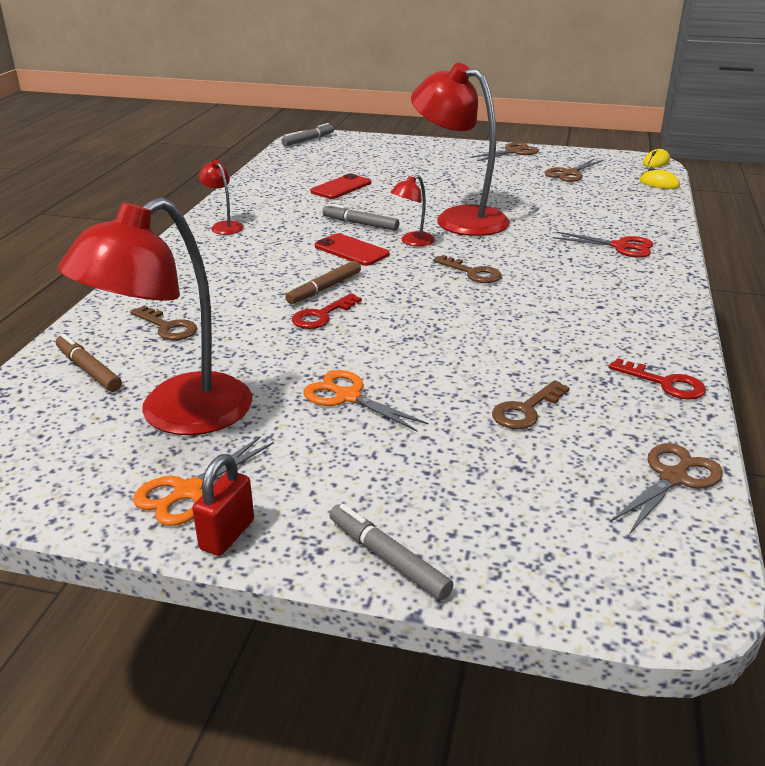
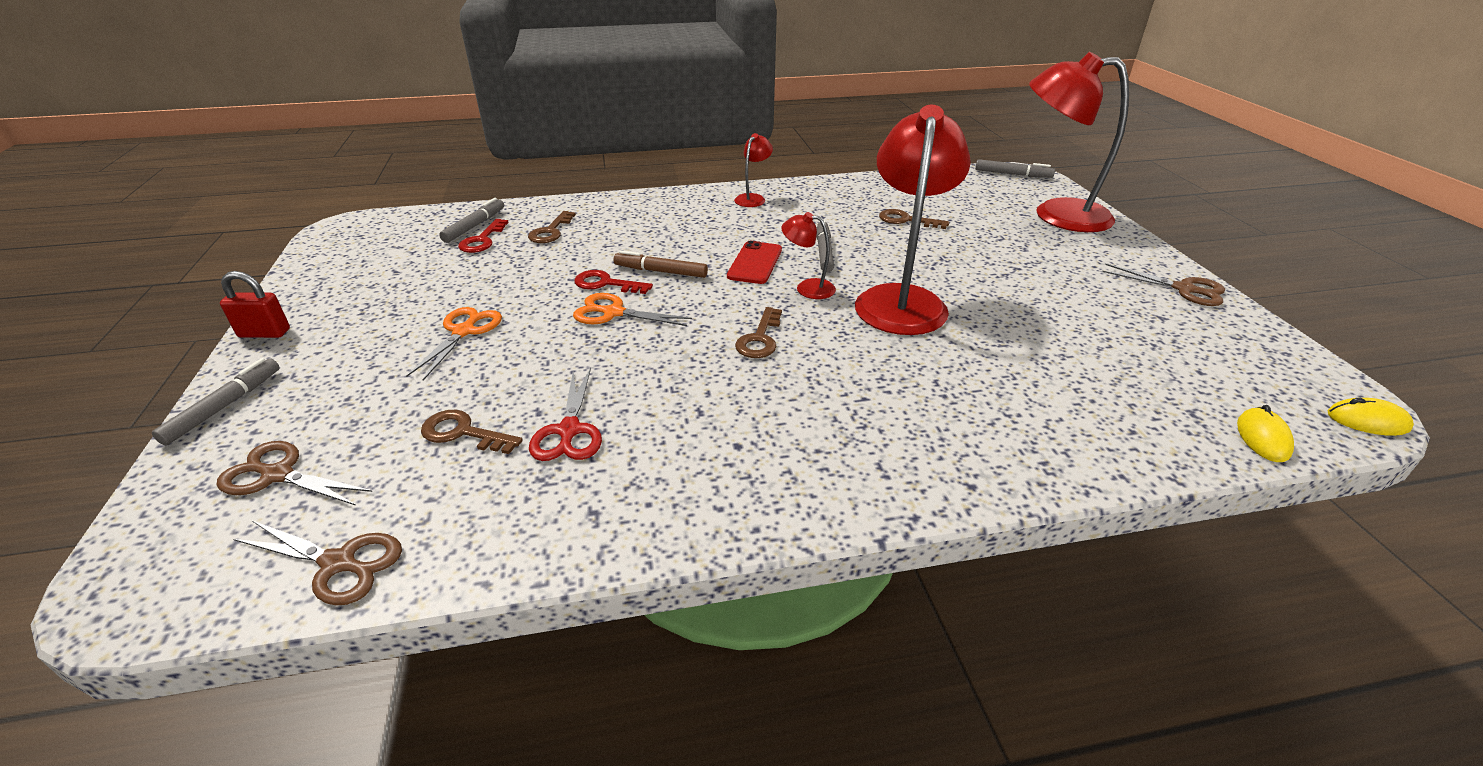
camera: 65 degrees right, 5 degrees up
(89, 370) = (475, 226): brown marker -> grey marker
(177, 415) = (419, 272): red lamp -> red lamp (1056, 215)
(188, 491) = (318, 305): orange scissors -> orange scissors (613, 313)
(341, 187) = (906, 220): red phone -> brown key
(569, 173) = (1171, 346): brown scissors -> brown scissors (278, 475)
(620, 246) = (945, 434): red scissors -> red scissors (569, 430)
(665, 383) = (553, 530): red key -> red key (482, 240)

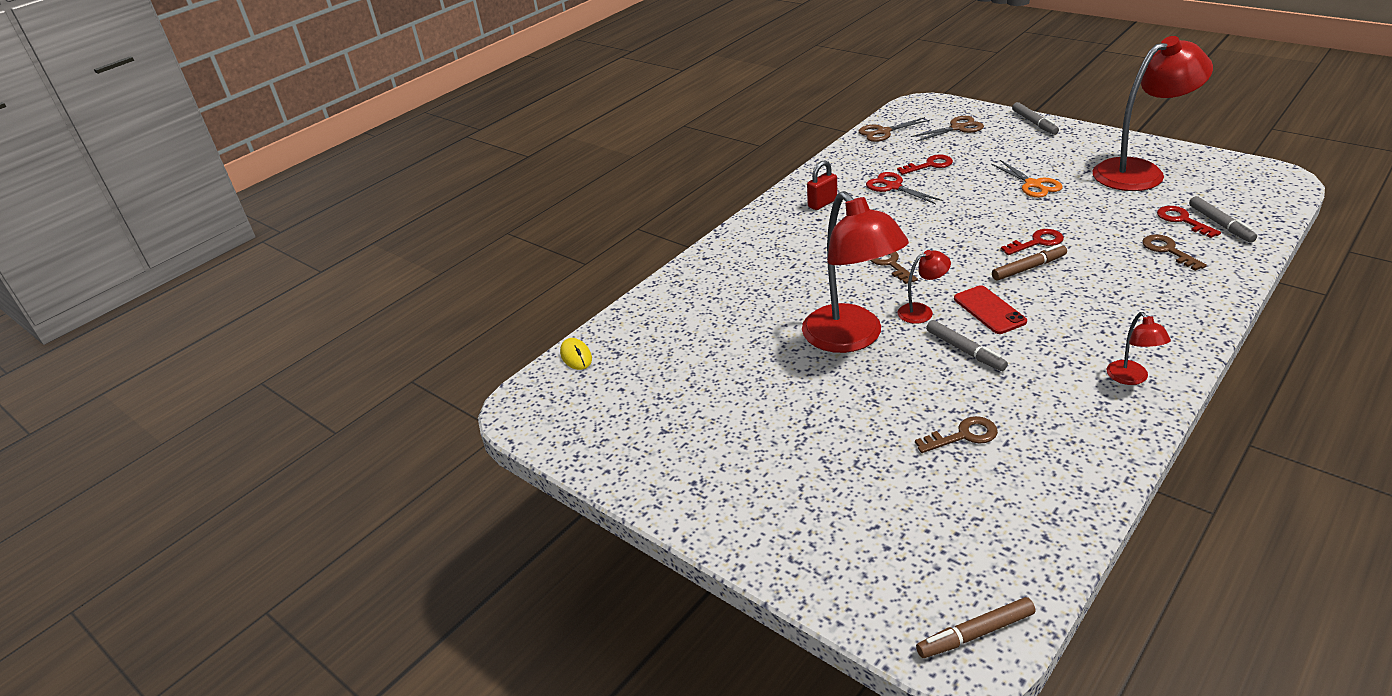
camera: 145 degrees right, 0 degrees up
(264, 333) = (1108, 137): red padlock -> red padlock (822, 203)
(463, 433) = (930, 165): brown key -> red key
(613, 313) = (991, 232): orange scissors -> none
(1012, 174) = (975, 633): grey marker -> brown marker
(1056, 215) = (842, 548): red lamp -> red lamp (1139, 171)
(1183, 289) = (659, 481): brown scissors -> none
(1367, 421) = (515, 403): yellow mouse -> none

